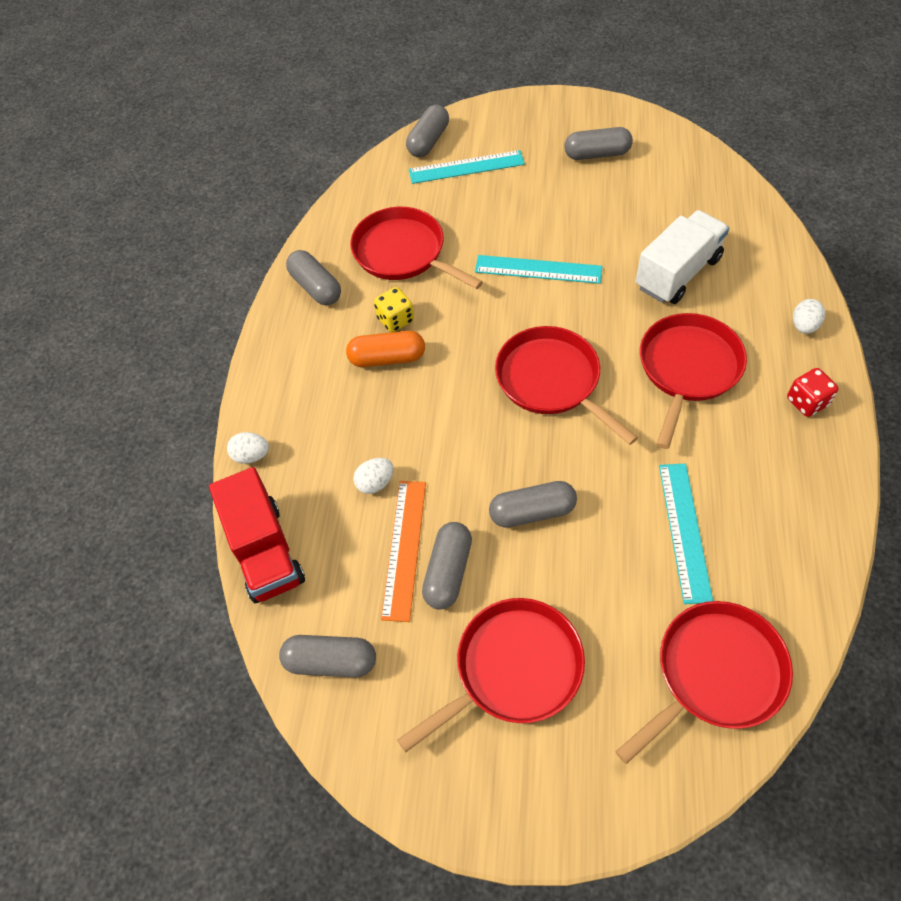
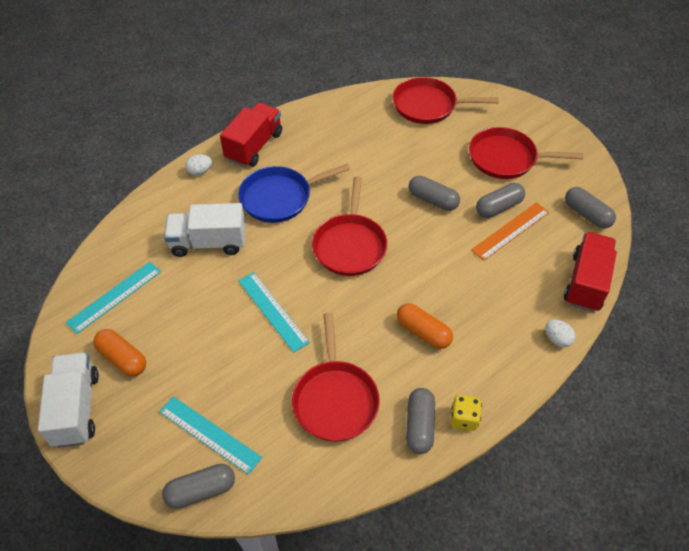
camera: 140 degrees left, 5 degrees down
(375, 483) = (497, 270): white egg -> none
(395, 320) = (392, 353): yellow dice -> yellow dice (464, 419)
(577, 112) = (76, 408): none -> white truck
(597, 154) = (122, 358): grey capsule -> orange capsule
(685, 531) = (376, 147): turquoise ruler -> turquoise ruler (114, 296)
(688, 369) = (279, 198): red pan -> blue pan
(807, 402) = (254, 146): red dice -> red truck

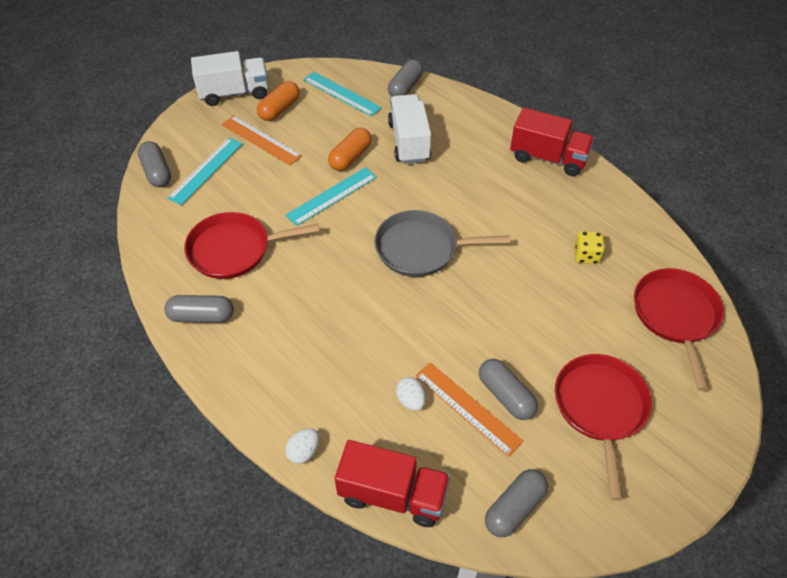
camera: 85 degrees right, 0 degrees up
(171, 377) = (260, 140): none -> orange ruler
(200, 171) = (500, 123): white egg -> white egg (411, 400)
(279, 198) = (477, 186): blue pan -> none
(350, 245) = (421, 248): red pan -> grey pan
(423, 332) = (310, 317): orange capsule -> orange capsule (350, 157)
(433, 200) = (503, 323): grey capsule -> grey capsule (405, 87)
(464, 419) = (206, 354): yellow dice -> yellow dice (586, 255)

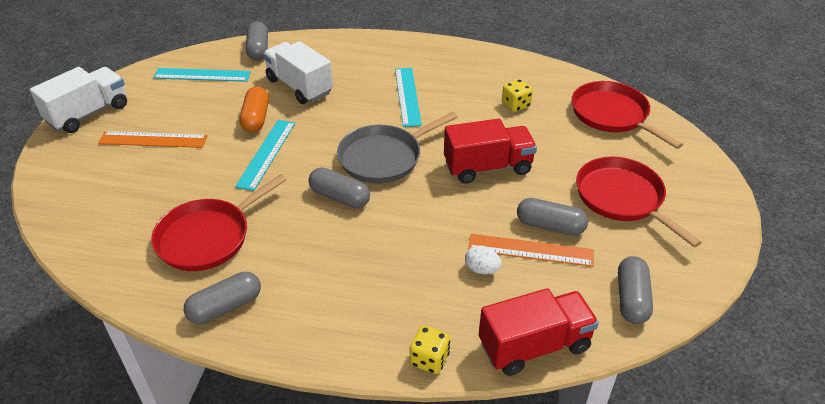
camera: 35 degrees left, 10 degrees down
(157, 172) = (60, 211): grey capsule -> grey capsule (340, 197)
(206, 170) = (116, 187): turquoise ruler -> turquoise ruler (408, 96)
(279, 109) = (150, 109): orange capsule -> none
(304, 451) = (429, 359): white egg -> yellow dice
(548, 158) = (425, 54): red truck -> red truck (487, 167)

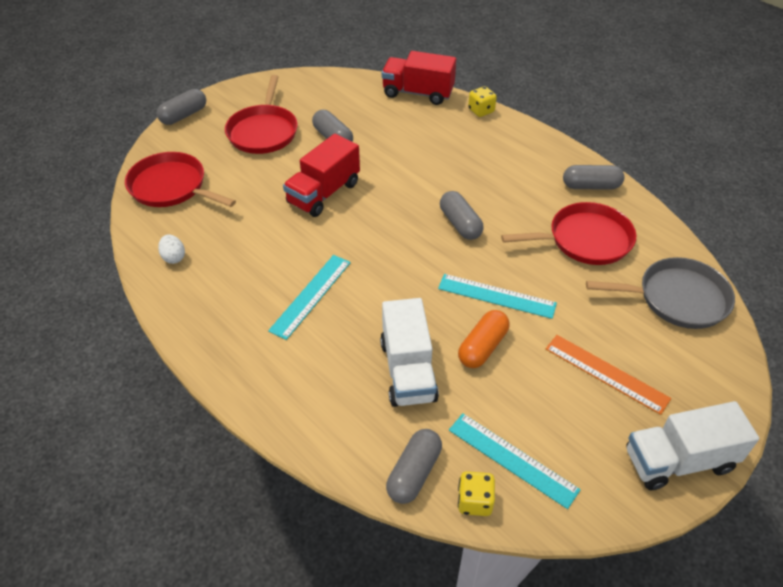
camera: 145 degrees left, 5 degrees up
(266, 154) = (496, 296): turquoise ruler -> turquoise ruler turned 60 degrees clockwise
(384, 157) = (395, 241): grey pan -> grey pan (677, 298)
(481, 269) = (406, 135): white egg -> white egg (174, 257)
(487, 167) = (323, 193): red truck -> red truck turned 75 degrees counterclockwise
(515, 105) = (230, 234): yellow dice -> yellow dice (474, 501)
(530, 250) = (363, 131): orange ruler -> none
(612, 115) = (171, 187): red pan -> red pan turned 120 degrees clockwise
(631, 298) = (339, 88): grey capsule -> grey capsule (184, 115)

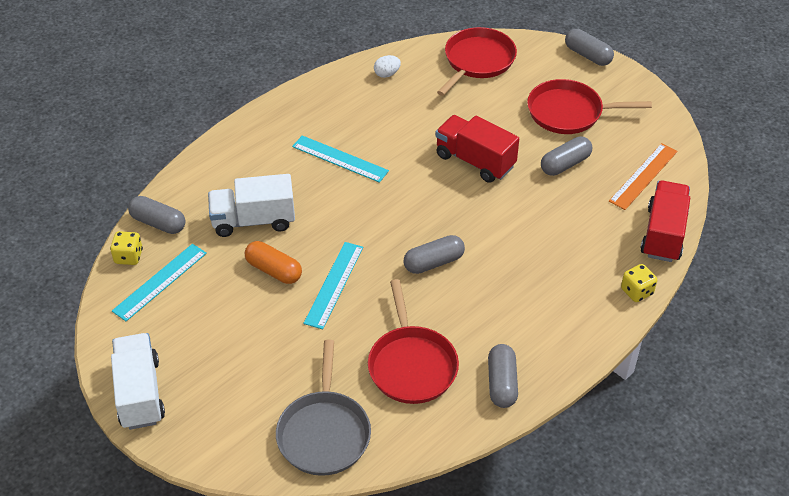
camera: 90 degrees right, 0 degrees up
(606, 373) = (236, 356): orange ruler -> orange ruler (643, 176)

